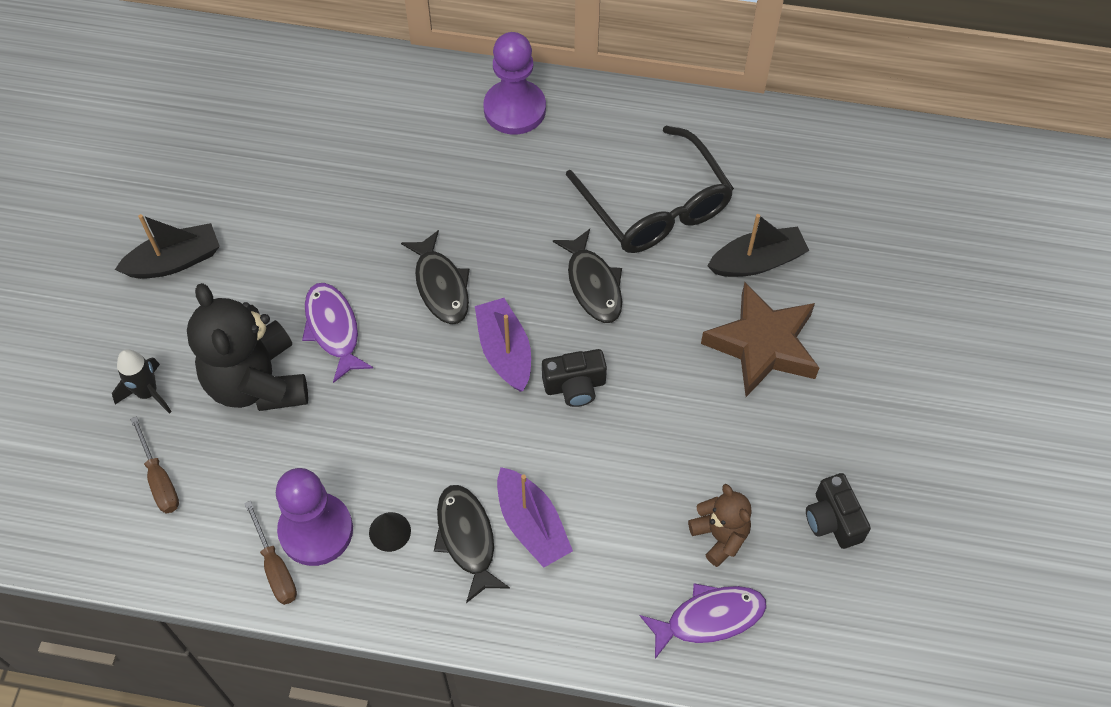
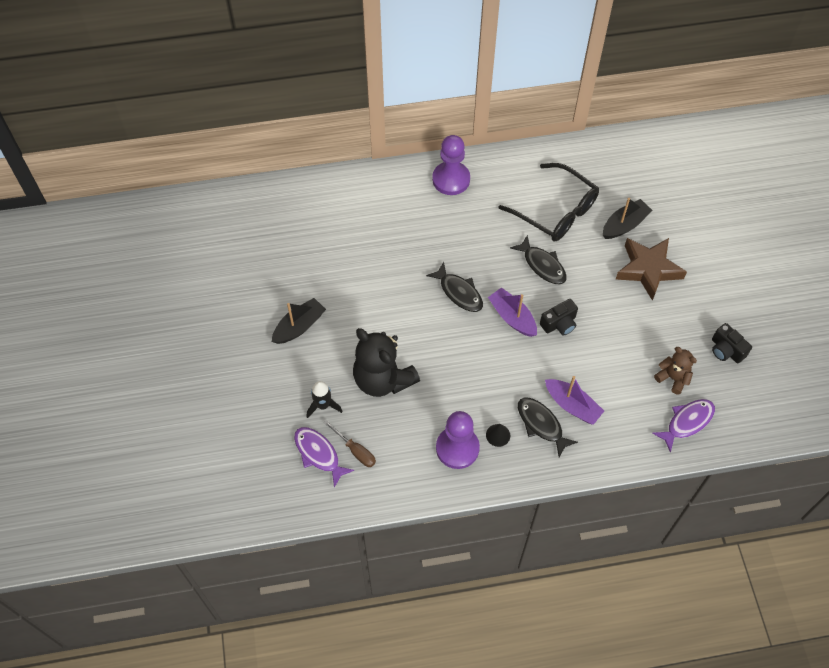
camera: 20 degrees left, 0 degrees up
(275, 567) = (445, 475): brown screwdriver -> none
(333, 329) = (411, 336): purple fish -> purple fish (318, 454)

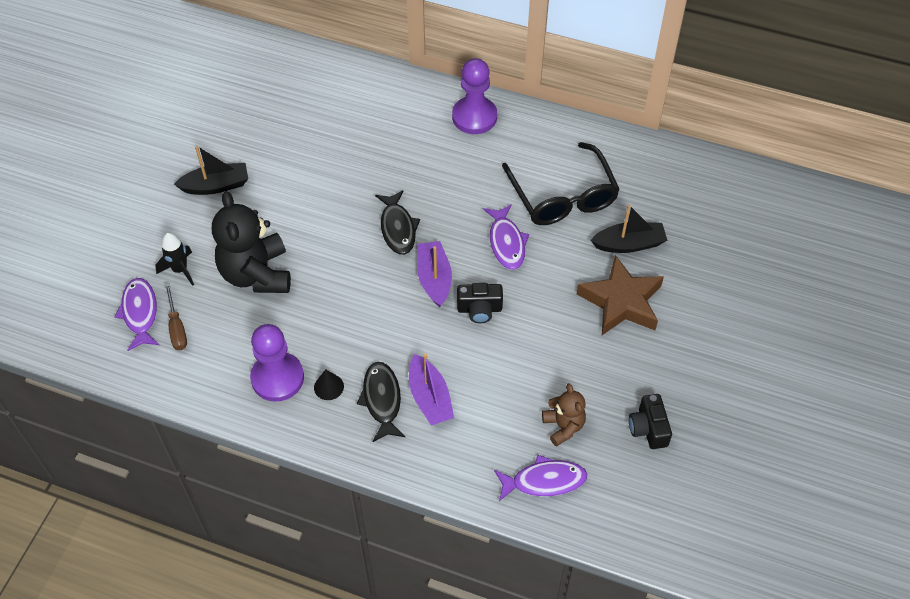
camera: 30 degrees right, 5 degrees down
(542, 265) = (506, 243): black fish -> purple fish

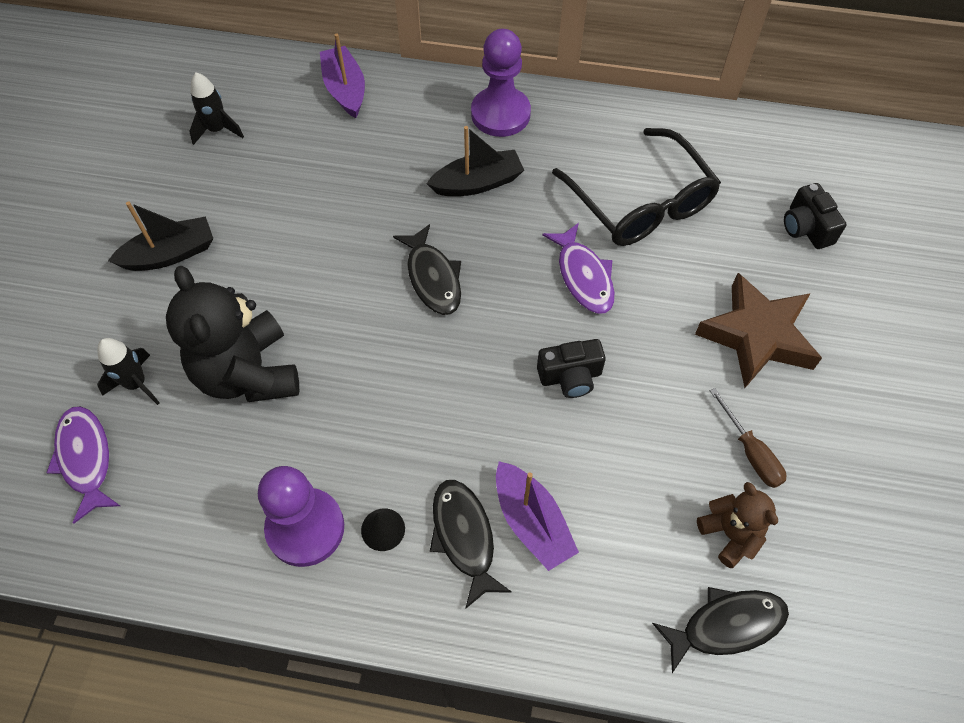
camera: 10 degrees left, 5 degrees up
(177, 328) = (144, 473): brown screwdriver -> brown screwdriver (750, 452)
(263, 101) = (217, 130): none -> black rocket
(434, 279) = (498, 342): purple boat -> purple boat (345, 90)
(544, 481) = (726, 625): purple fish -> black fish
(629, 244) = (744, 254): black boat -> black boat (477, 183)
(648, 428) = (847, 517): black camera -> black camera (806, 228)

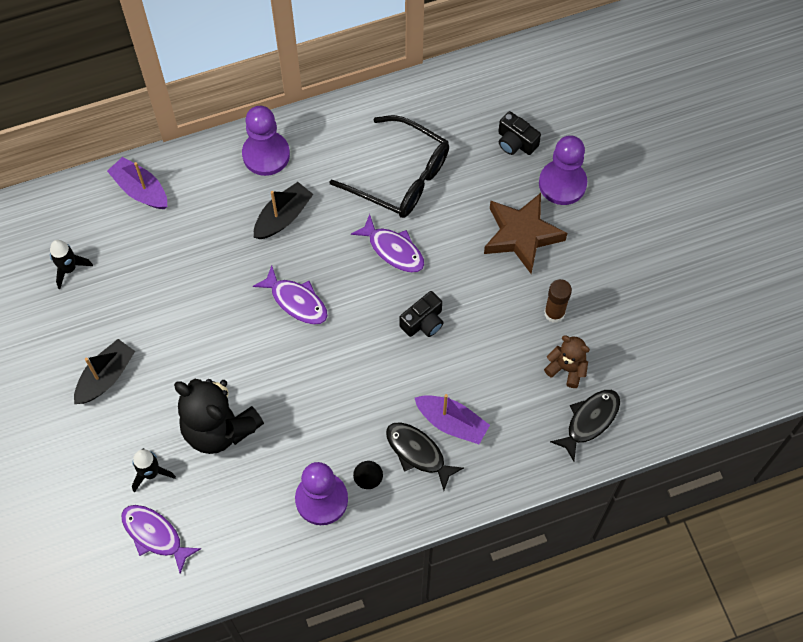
camera: 30 degrees left, 5 degrees up
(433, 278) = (296, 301): black fish -> purple fish
(750, 452) = (554, 313): brown screwdriver -> brown glue stick
(844, 301) = (562, 183): none -> purple pawn

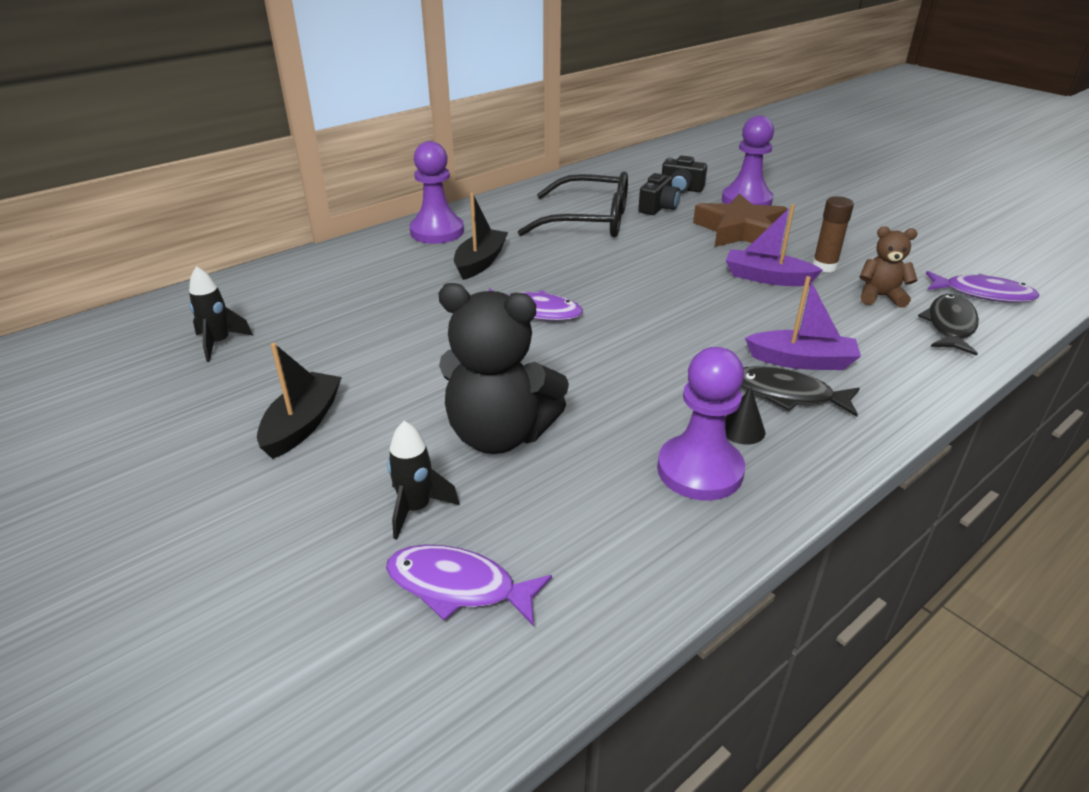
camera: 20 degrees left, 30 degrees down
(140, 190) = (299, 274): purple boat -> purple boat (767, 278)
(393, 250) = (618, 260): purple fish -> purple fish (983, 294)
(423, 322) = (694, 297): black camera -> black camera (658, 208)

